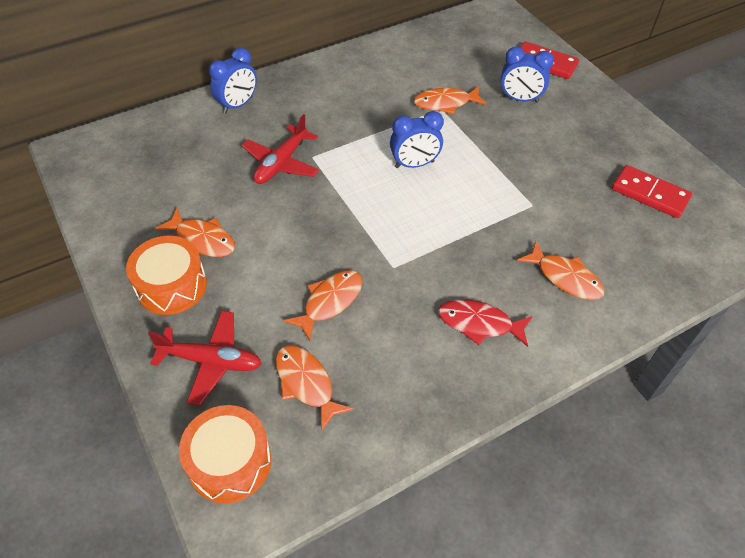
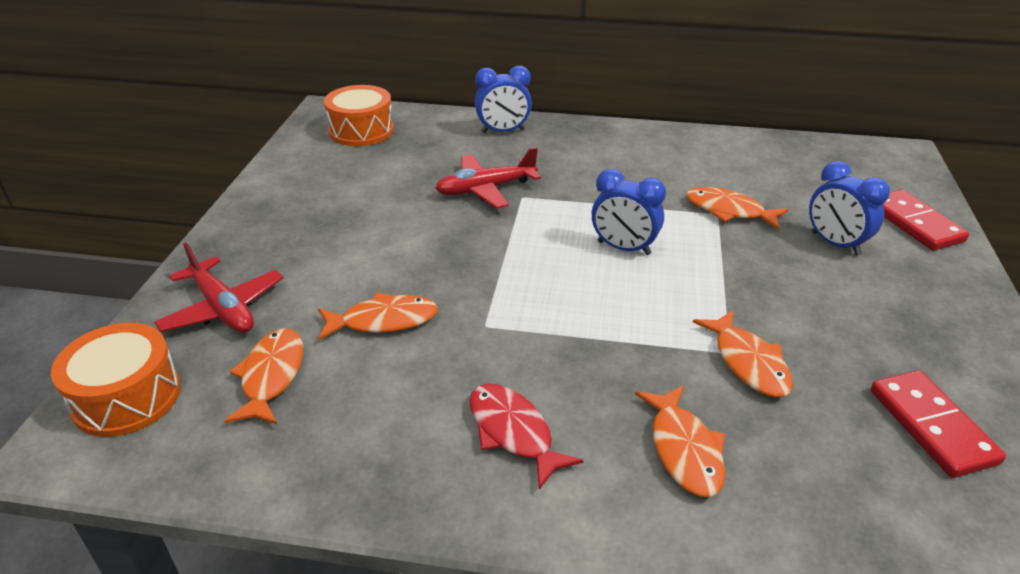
camera: 40 degrees right, 15 degrees down
(171, 286) = (271, 235): orange drum -> orange drum (361, 130)
(202, 239) = (341, 214): orange fish -> orange fish (748, 363)

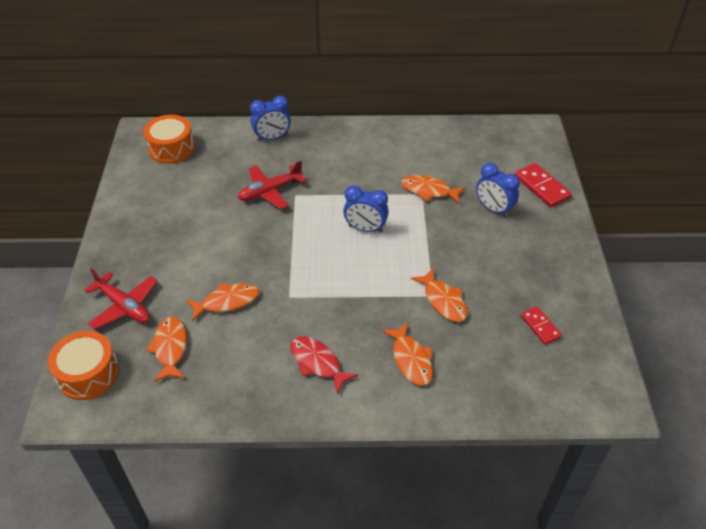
camera: 10 degrees left, 10 degrees up
(932, 426) = (540, 326): red domino -> red domino, size x0.63

